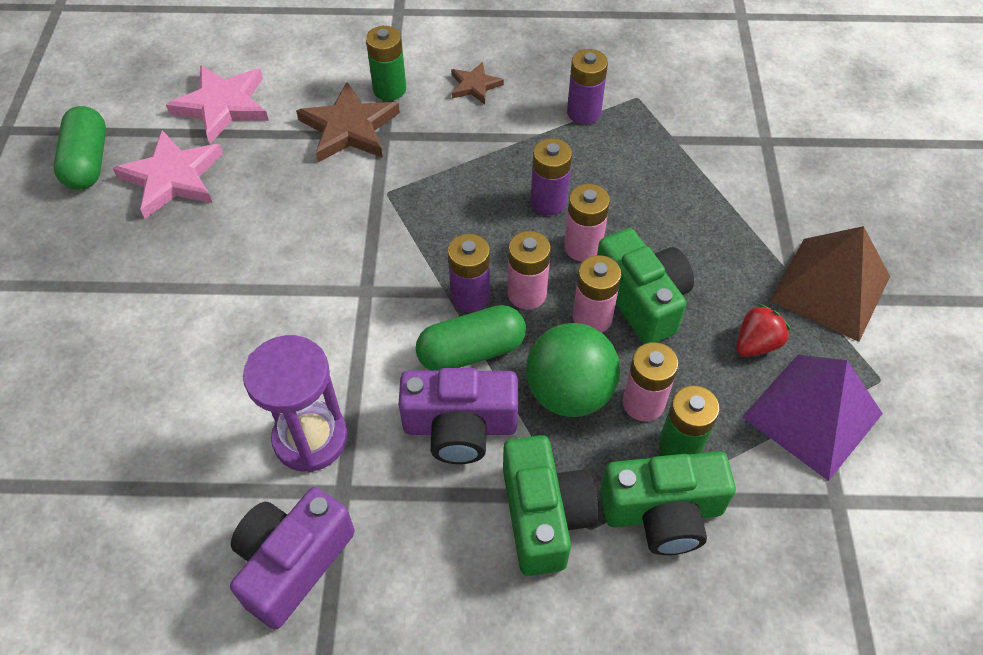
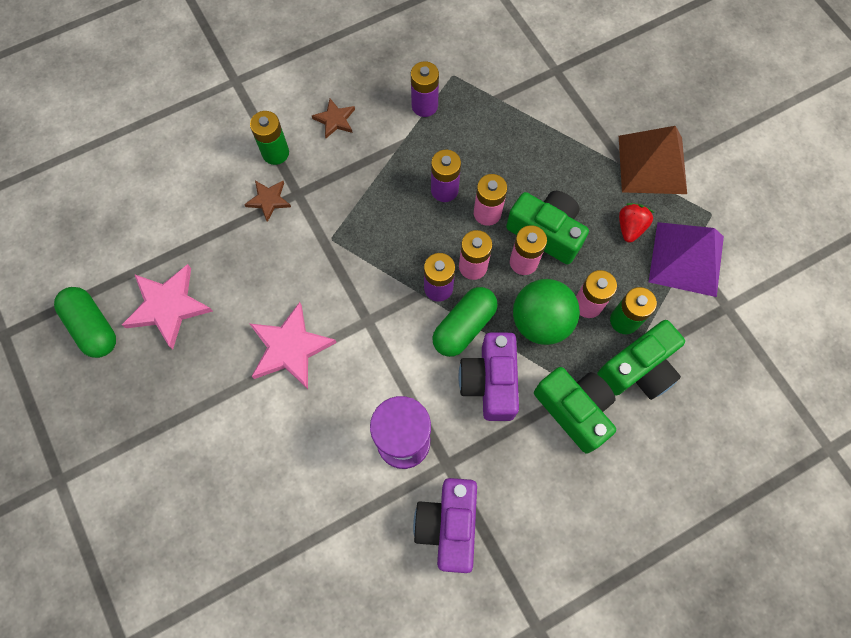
camera: 30 degrees left, 15 degrees up
(223, 106) = (160, 228): pink star -> pink star (290, 348)
(349, 128) = (268, 200): brown star -> brown star, size x0.56
(460, 427) = (490, 382): purple camera -> purple camera turned 120 degrees clockwise

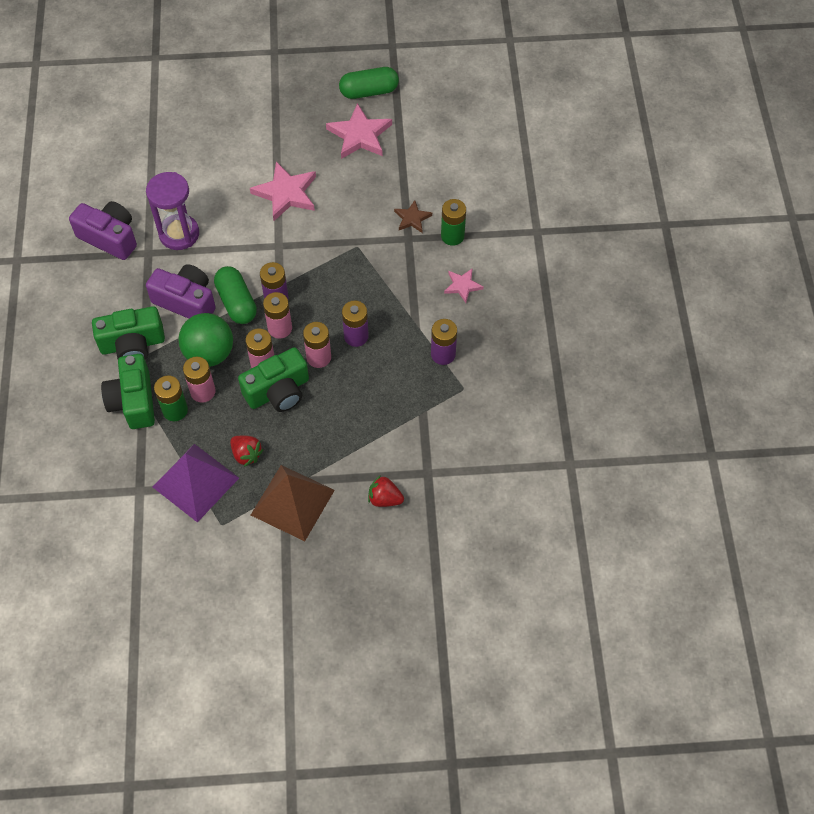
camera: 115 degrees right, 10 degrees down
(335, 120) = (462, 286): brown star -> pink star
(601, 92) = (384, 498): none -> red strawberry

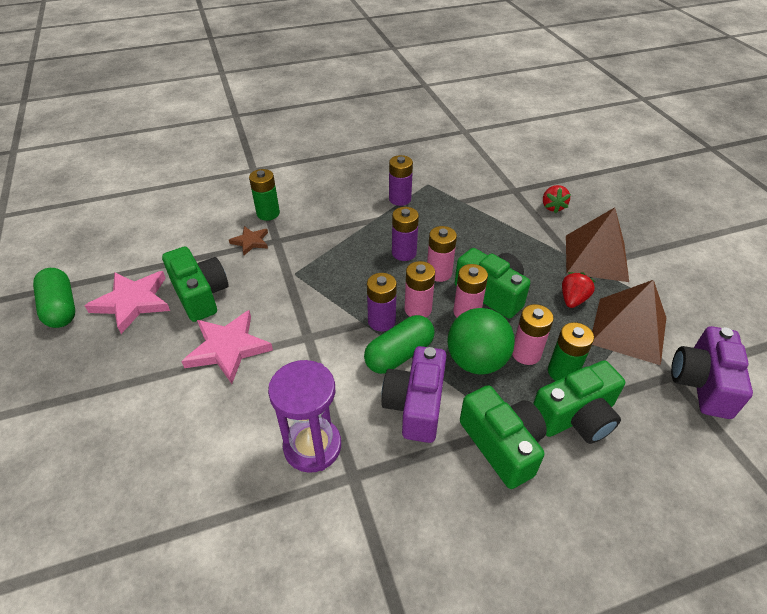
camera: 105 degrees left, 15 degrees down
(110, 237) = (339, 541): purple camera -> purple camera (702, 383)
(195, 482) = (628, 330): purple pyramid -> brown pyramid
(353, 179) = (200, 294): none -> green camera
(462, 286) = (323, 199): pink star -> none

